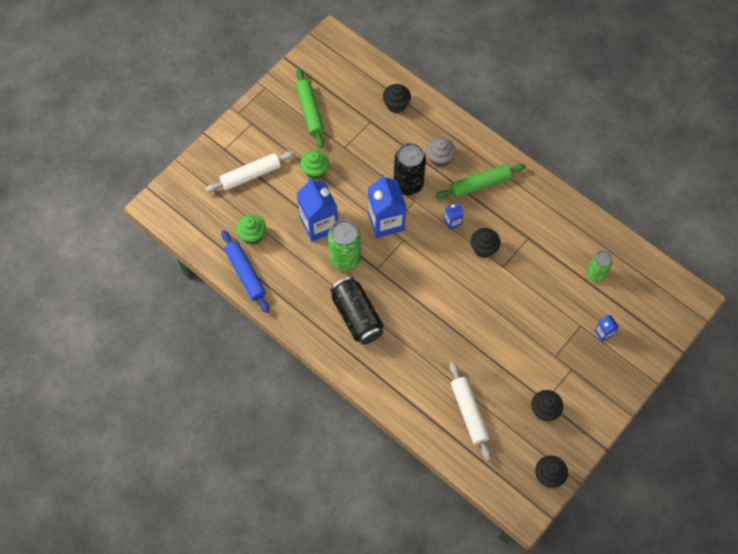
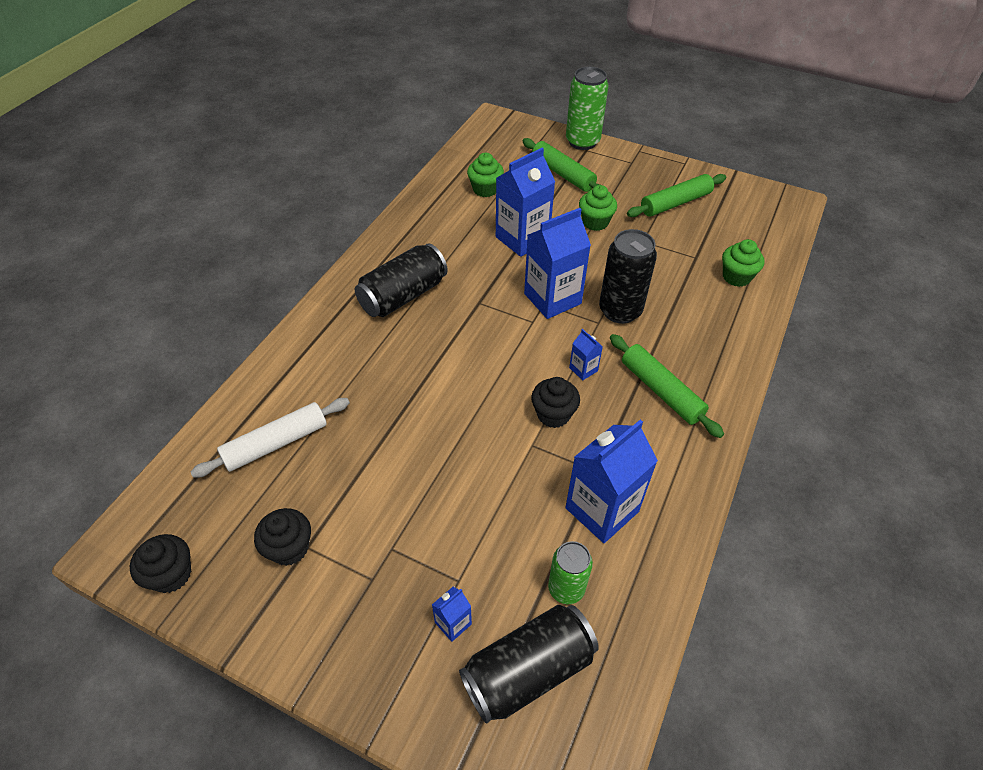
camera: 75 degrees right, 15 degrees down
(245, 274) = (433, 193): blue rolling pin -> none
(251, 175) = (563, 174): white rolling pin -> green rolling pin
(345, 259) = (482, 270): green can -> green can (582, 142)
(396, 105) = (736, 277): black cupcake -> green cupcake
(440, 158) = (679, 337): grey cupcake -> none
(553, 243) = (602, 510): none -> blue carton
(633, 303) = (528, 670): none -> black can

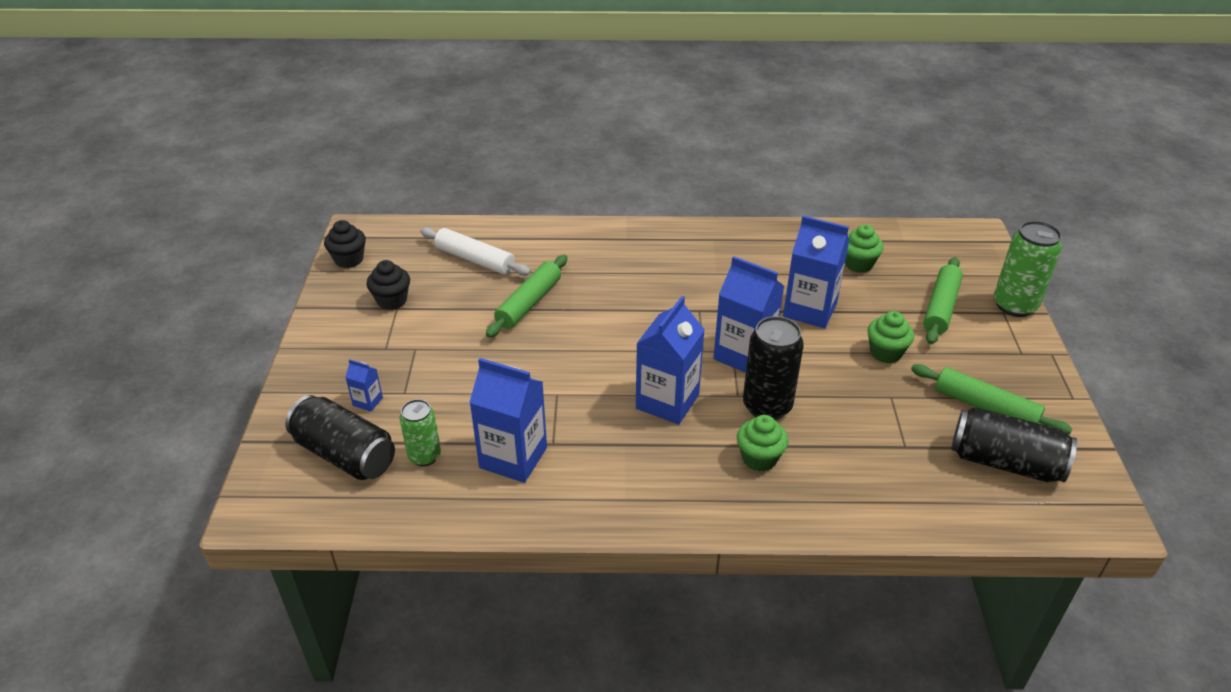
camera: 65 degrees right, 10 degrees down
(403, 296) = (670, 265): black can -> black can (1005, 462)
(553, 414) = (599, 397): black cupcake -> none
(583, 369) = (667, 401): blue carton -> blue carton, size x2.21
(661, 391) = (679, 464): green rolling pin -> green rolling pin (529, 303)
(736, 277) = (904, 489): green cupcake -> green cupcake (759, 458)

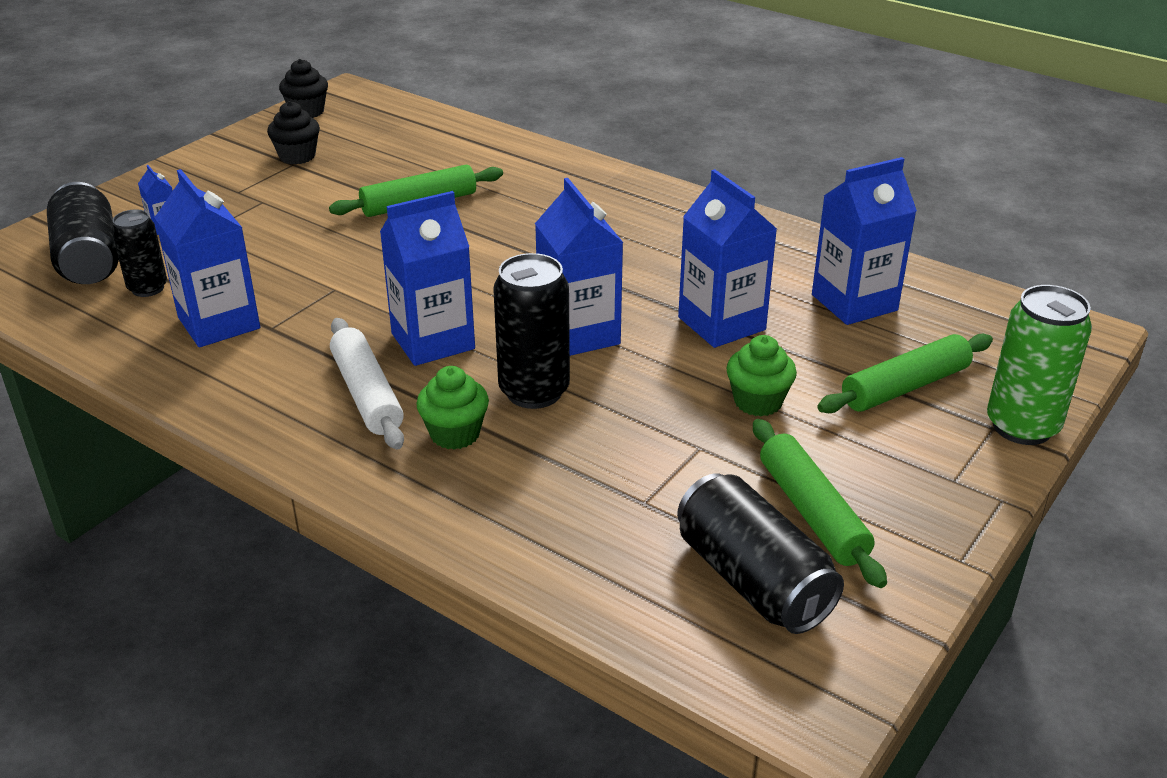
camera: 35 degrees right, 5 degrees down
(424, 456) = (148, 288): green can -> black can
(475, 259) = (420, 150): white rolling pin -> white rolling pin (367, 394)
(858, 264) = (854, 302): green cupcake -> blue carton

